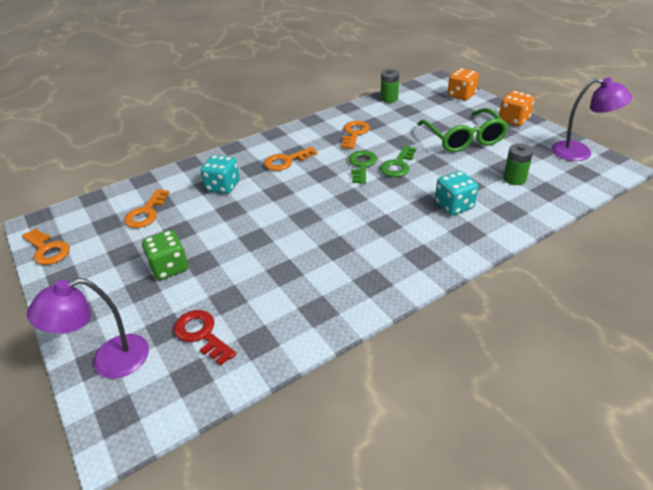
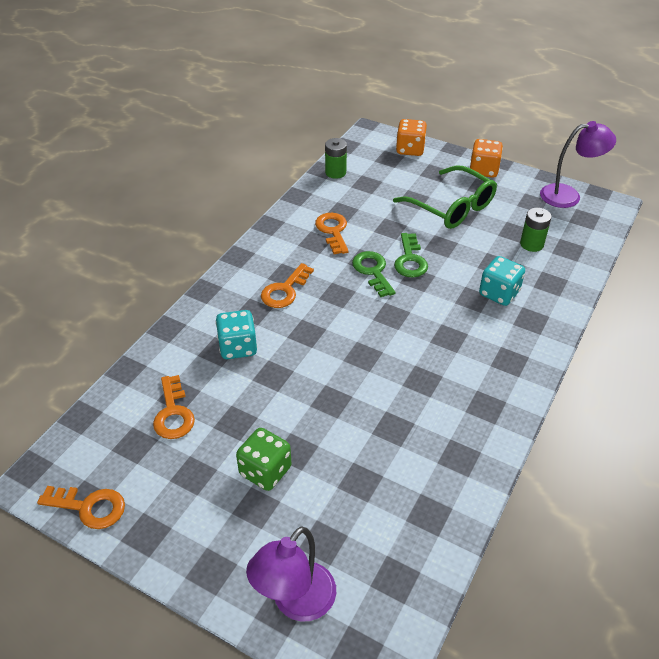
camera: 30 degrees left, 5 degrees up
(202, 334) = (368, 531): red key -> none

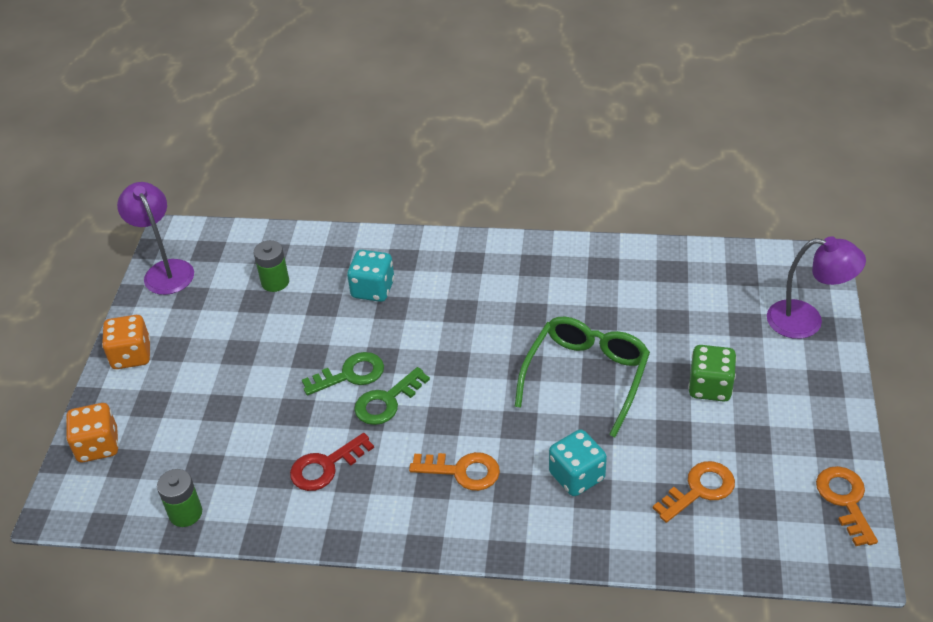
camera: 110 degrees left, 0 degrees up
(333, 231) = (325, 466): orange key -> red key
(451, 207) = (227, 365): green glasses -> green glasses (586, 377)

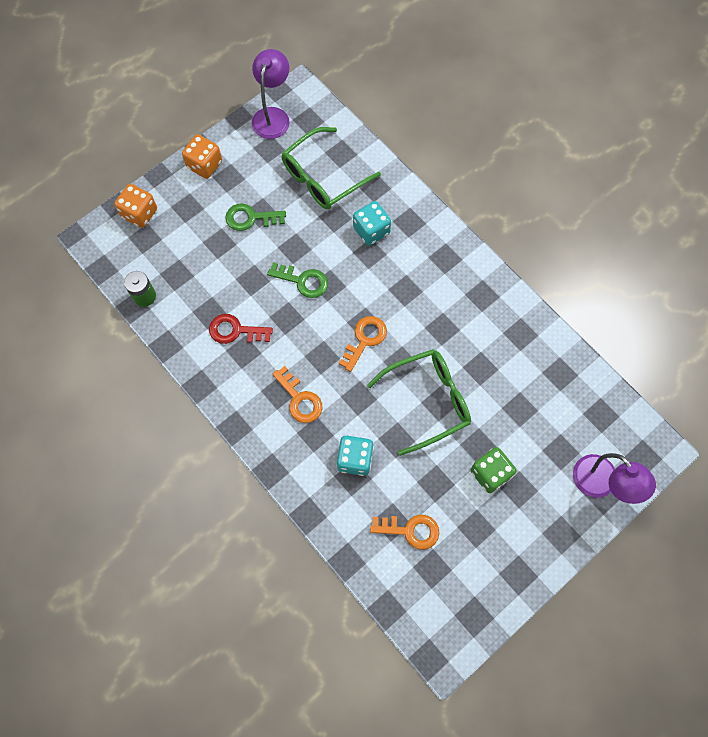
camera: 40 degrees right, 25 degrees up
(275, 282) = (323, 177): green battery -> green glasses
(387, 401) = (305, 317): green key -> green key (250, 218)
(845, 500) = (482, 614): orange key -> orange key (365, 339)

